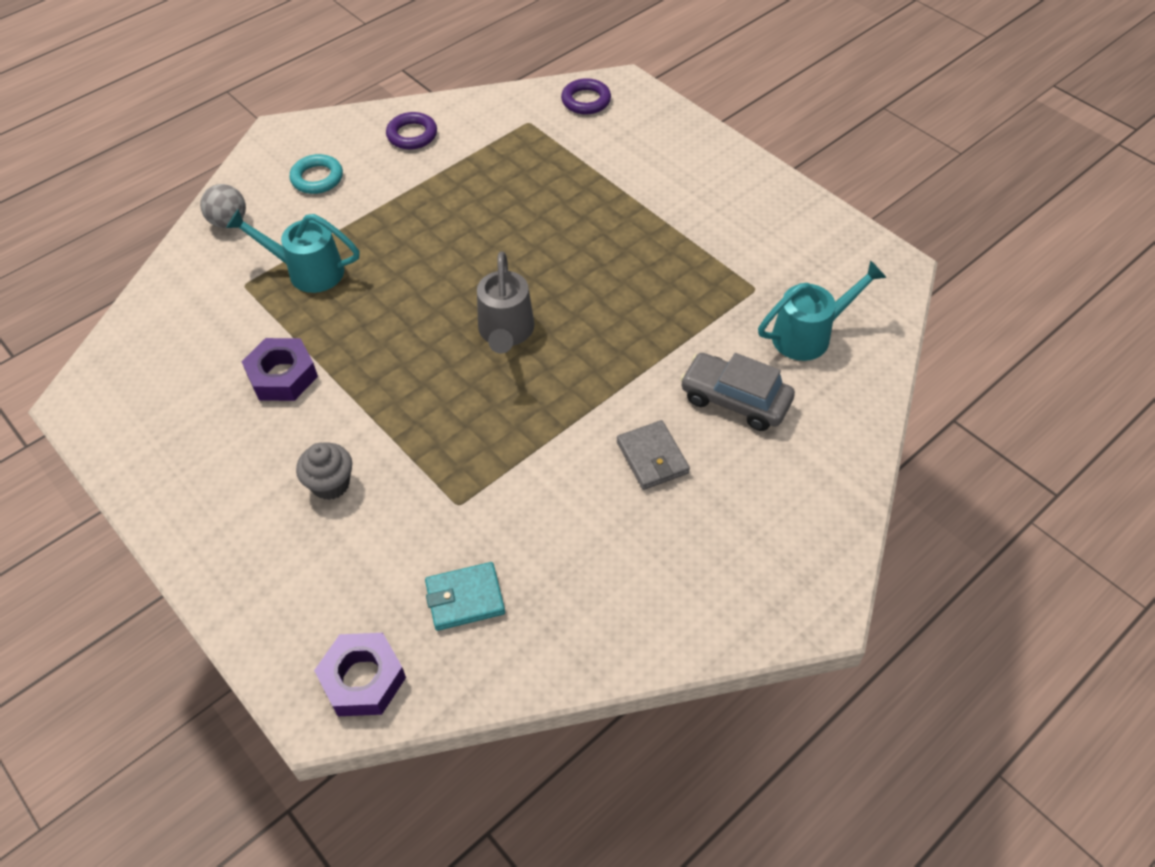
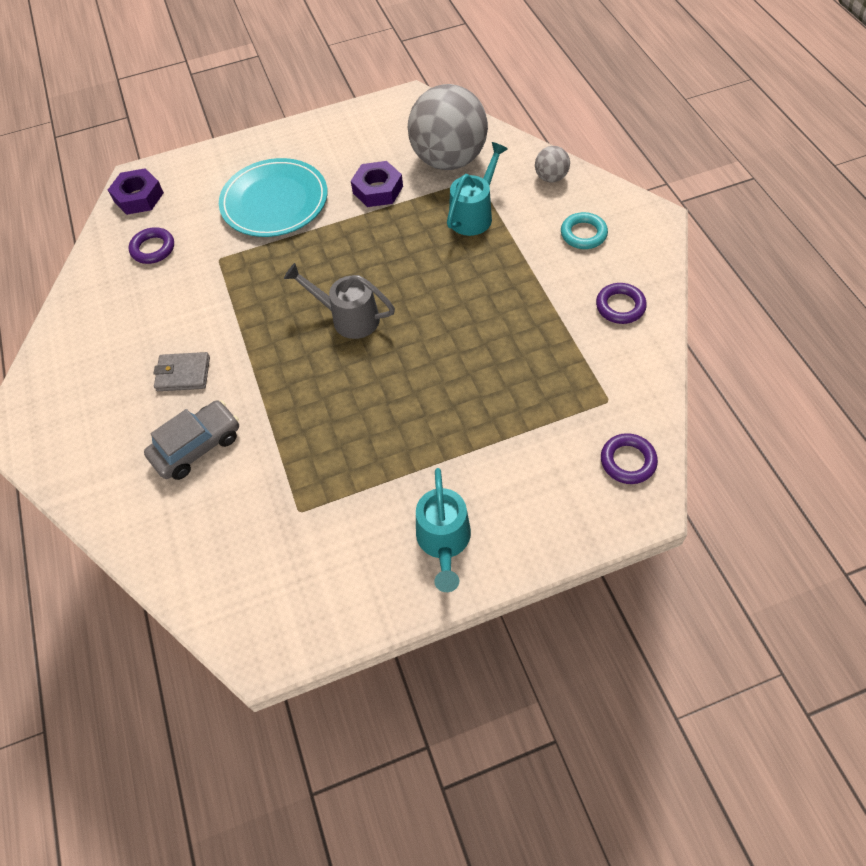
camera: 115 degrees right, 5 degrees up
(210, 321) = (449, 160): none -> grey ball
(330, 484) = (274, 201): grey cupcake -> turquoise plate
(465, 598) = (153, 249): turquoise wallet -> purple ring
(809, 335) = (225, 532): turquoise watering can -> turquoise watering can (443, 542)

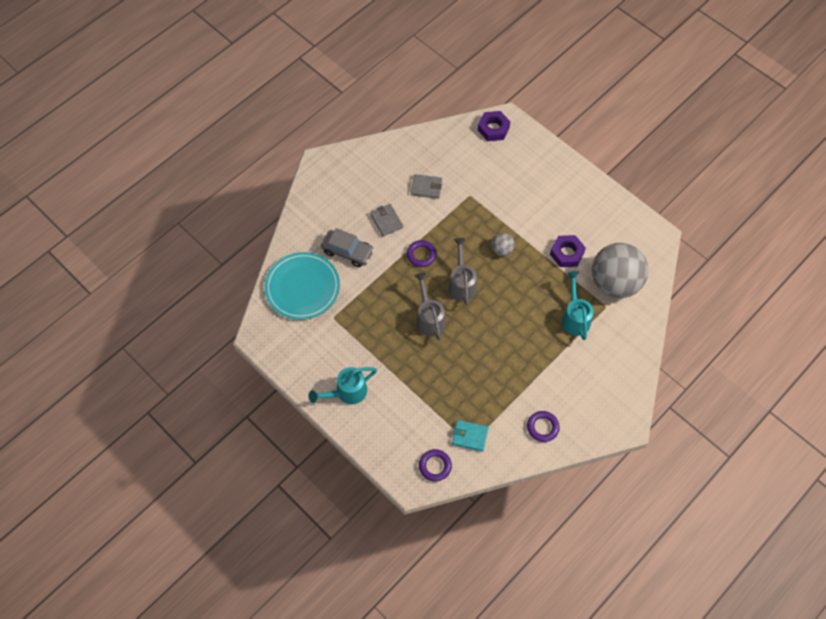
camera: 60 degrees right, 5 degrees up
(153, 249) = (460, 158): purple ring -> purple ring (421, 255)
(167, 304) = (426, 187): none -> grey wallet
(274, 201) = (527, 202): turquoise plate -> turquoise plate (302, 287)
(379, 378) = (429, 318): none -> grey watering can
(474, 214) = (575, 317): turquoise watering can -> turquoise watering can turned 105 degrees counterclockwise
(551, 177) = (631, 350): grey ball -> grey ball (502, 250)
(583, 234) = (591, 386): turquoise ring -> none
(597, 397) = (469, 436): none -> turquoise wallet

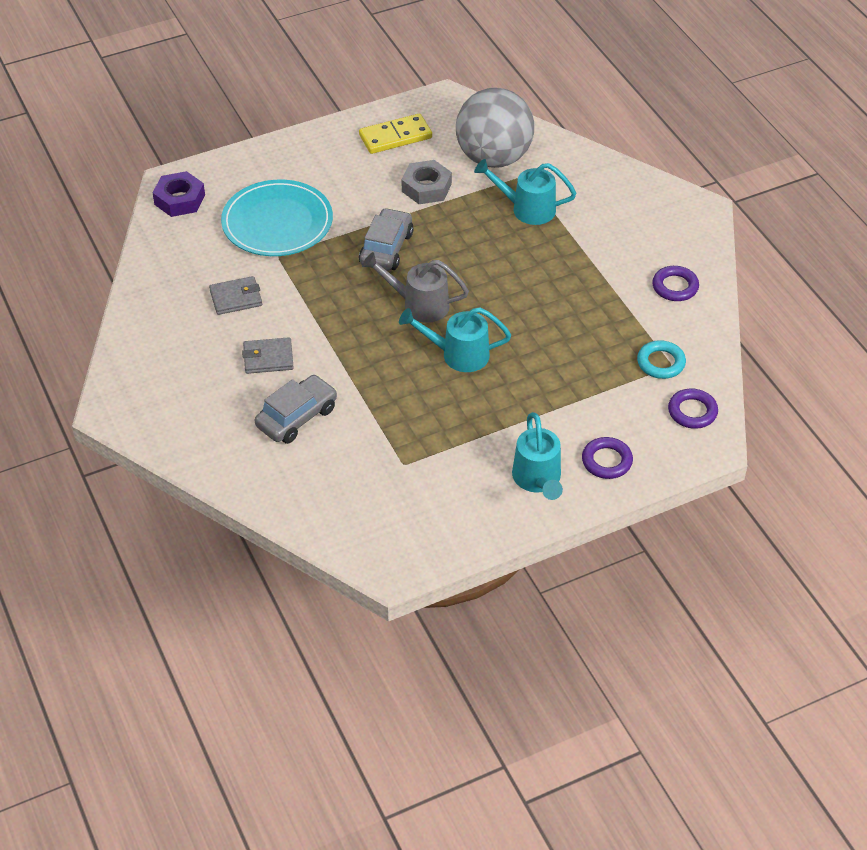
camera: 70 degrees left, 15 degrees down
(302, 287) = (331, 489): turquoise plate -> turquoise plate (277, 222)
(421, 255) = (348, 335): purple ring -> purple ring (606, 461)
(426, 187) = (236, 298): grey wallet -> grey wallet turned 45 degrees clockwise
(429, 318) = (458, 354): grey watering can -> turquoise watering can
(469, 436) = (661, 363): turquoise wallet -> turquoise ring
(502, 250) = (386, 248): grey ball -> grey car
(567, 253) = (426, 188): purple nut -> grey nut
(606, 220) = (395, 136): none -> yellow domino

